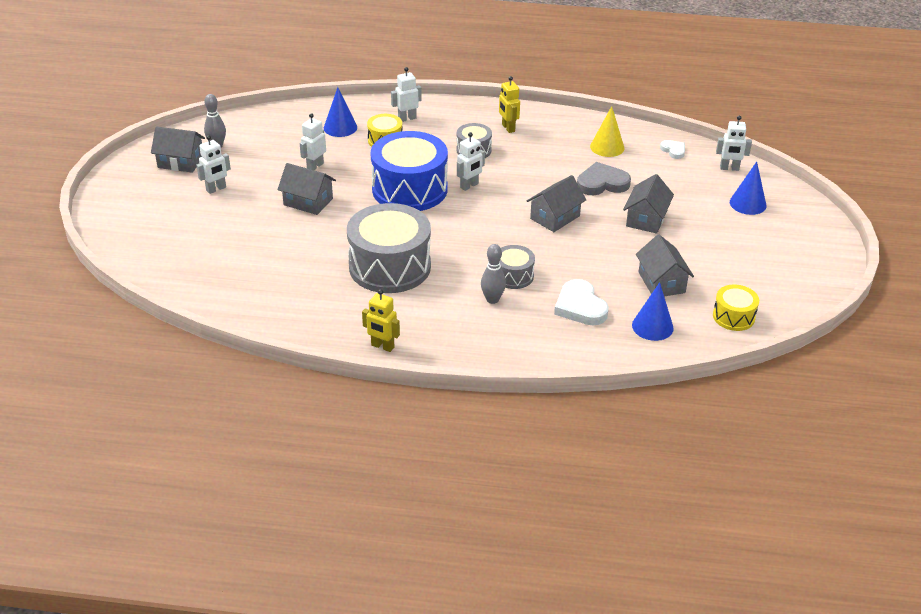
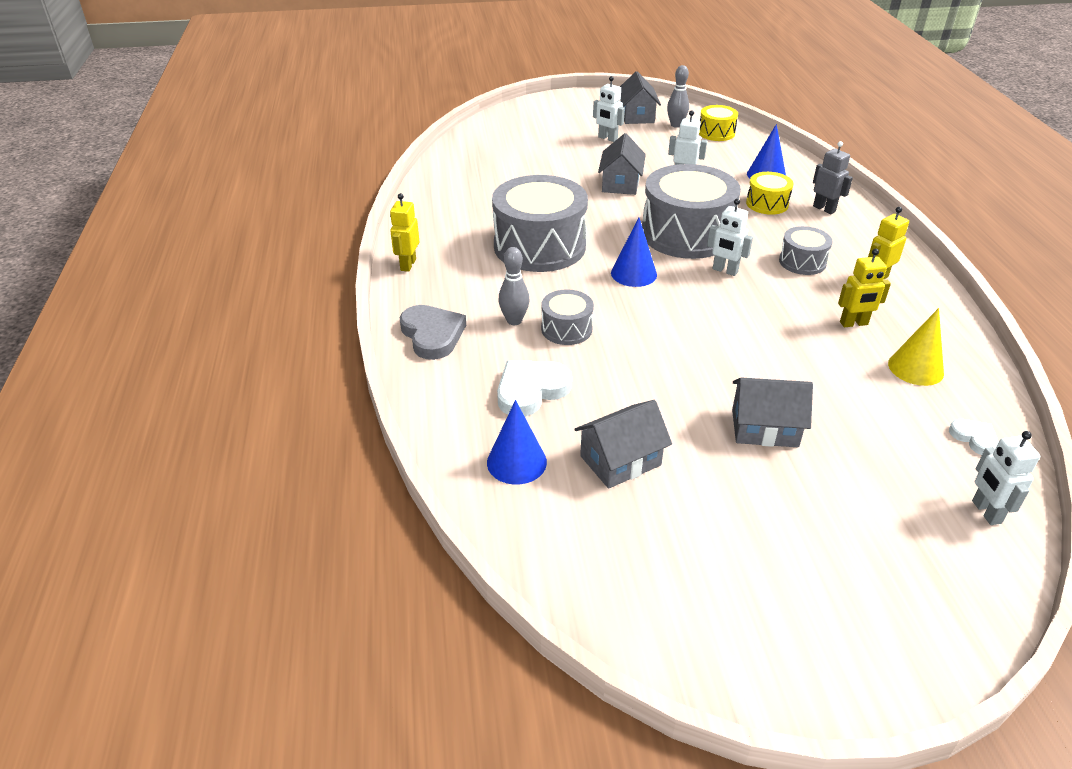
camera: 75 degrees right, 0 degrees up
(407, 118) = (824, 209): white robot -> grey robot
(409, 189) = (686, 234): blue drum -> grey drum
(554, 153) = (854, 323): none -> yellow robot
(555, 217) = (708, 344): grey house -> none
(602, 183) = (819, 375): grey heart -> grey heart (432, 335)
(673, 150) = (974, 438): white heart -> white heart turned 75 degrees counterclockwise
(733, 317) = (575, 551): yellow drum -> yellow drum (716, 133)
(748, 203) = (898, 546): blue cone -> blue cone (633, 273)

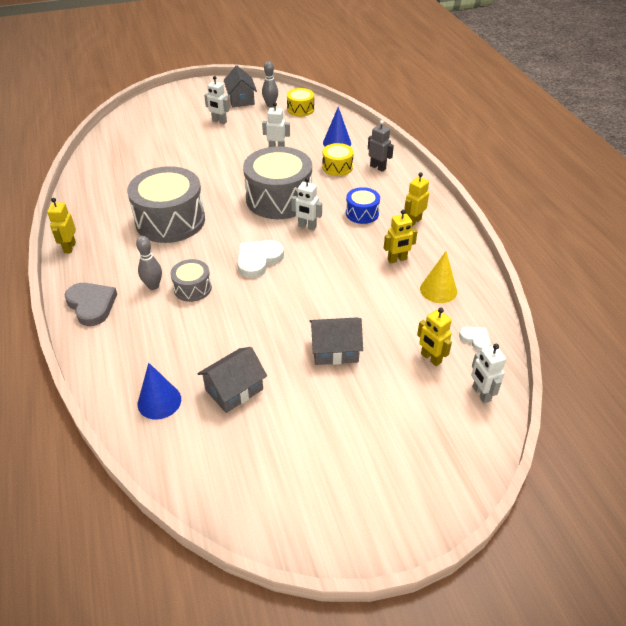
camera: 10 degrees left, 5 degrees up
(531, 390) = (168, 342): white heart -> white heart (258, 260)
(620, 183) = (230, 160): grey house -> none
(633, 273) = (241, 236): blue cone -> none
(802, 262) = (362, 213): grey drum -> blue drum
(906, 455) = (430, 358): none -> yellow robot

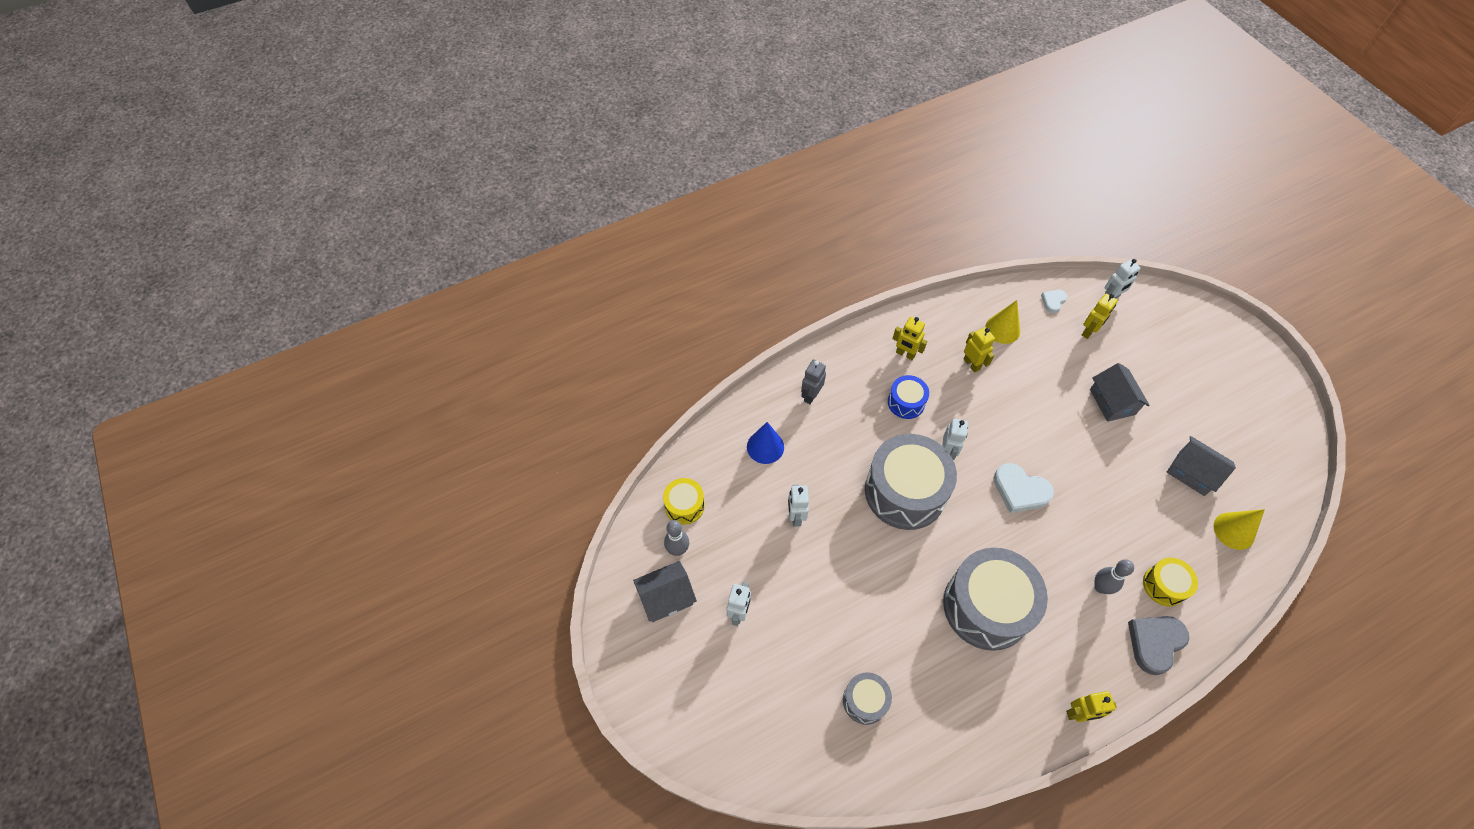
camera: 100 degrees left, 15 degrees up
(159, 401) = (1234, 531): blue cone -> yellow cone
(192, 288) = (1087, 545): grey drum -> grey drum (865, 701)
(337, 167) = (821, 439): yellow drum -> yellow drum (1164, 585)

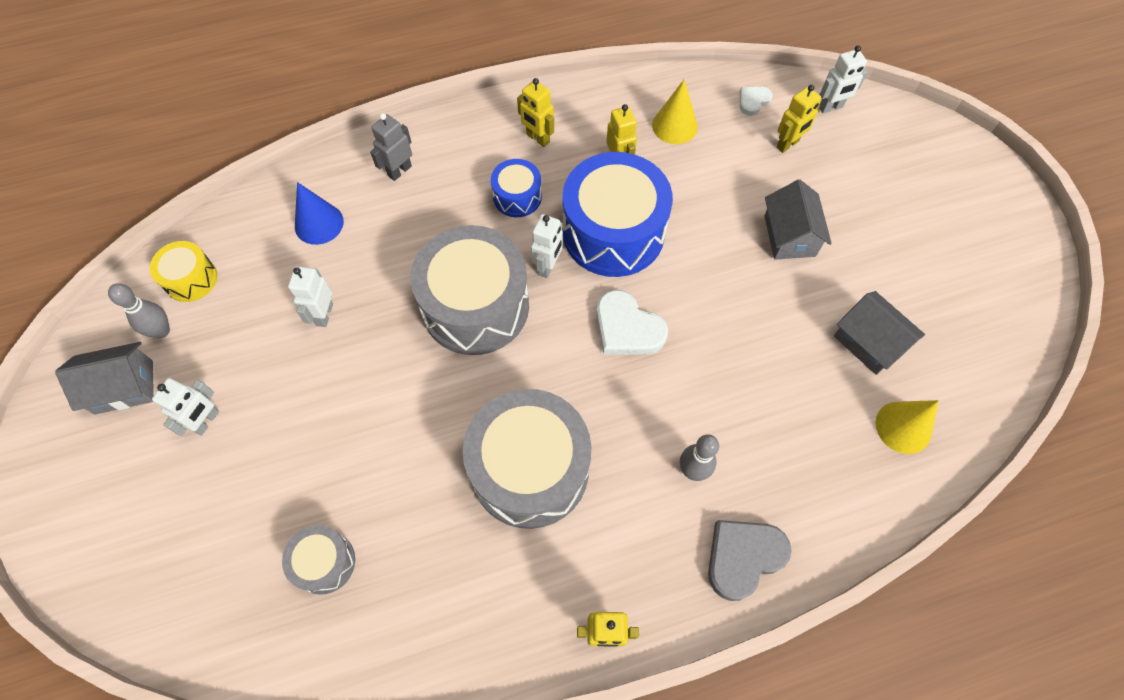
camera: 10 degrees right, 5 degrees up
(985, 419) = (613, 232): none -> blue drum
(1164, 585) = (781, 483): yellow drum -> none

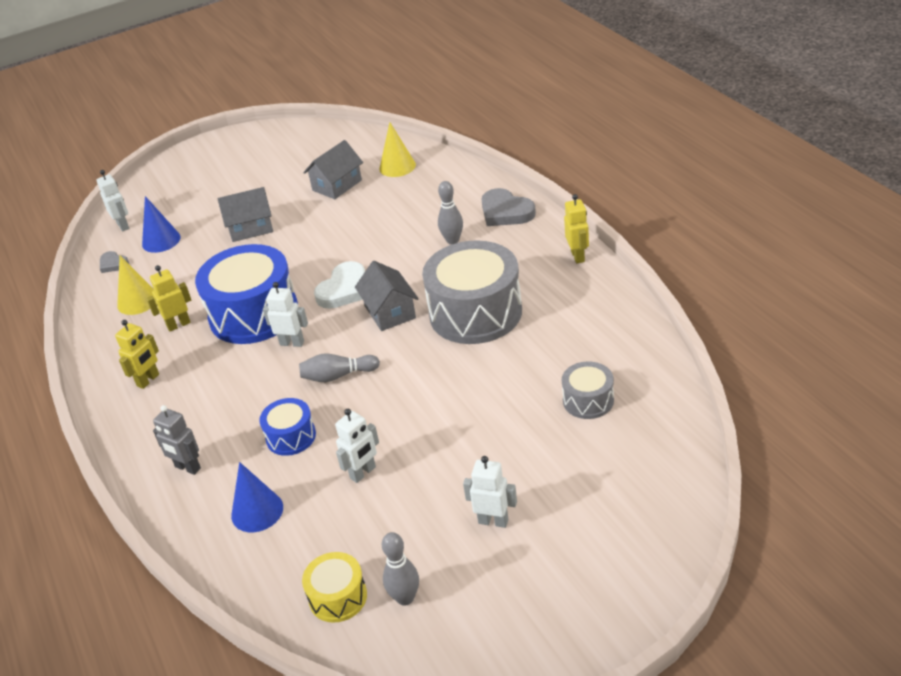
camera: 95 degrees left, 25 degrees down
(124, 387) = (476, 604): grey house -> grey house (390, 312)
(324, 314) = (363, 473): white robot -> white robot turned 45 degrees counterclockwise
(475, 306) = (338, 376): grey drum -> grey bowling pin
(517, 197) = (218, 378): blue drum -> blue drum (291, 436)
(753, 101) = (113, 264): white heart -> grey heart
(788, 144) = (161, 240): yellow robot -> blue cone

